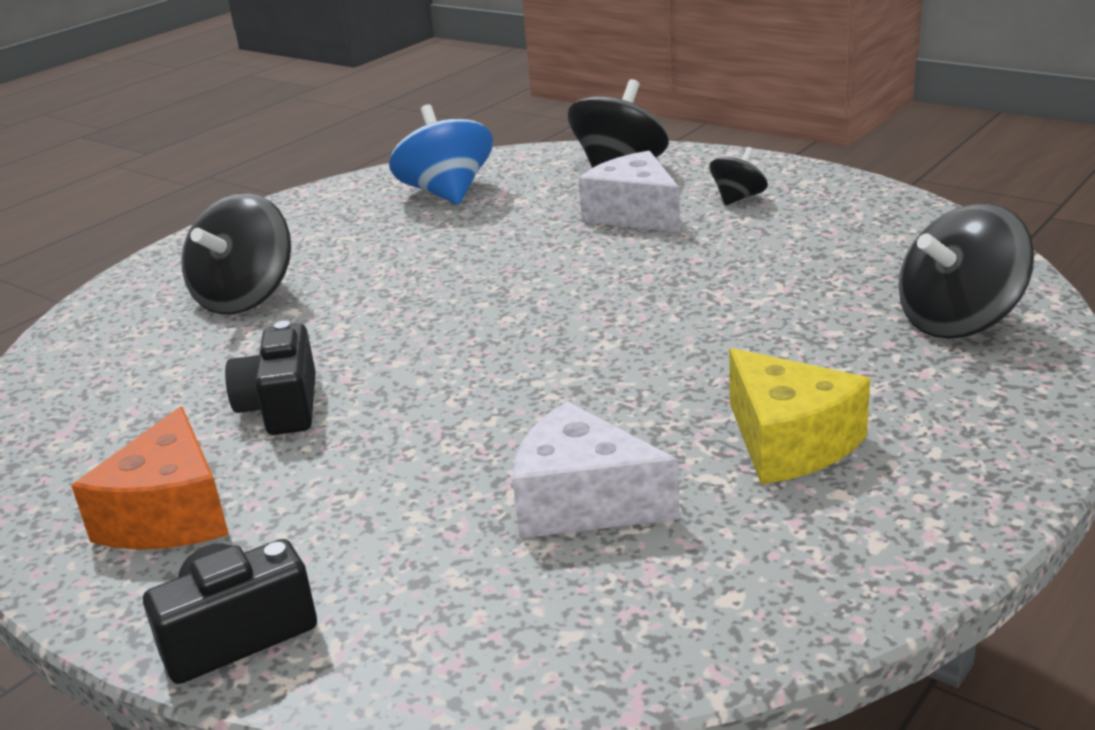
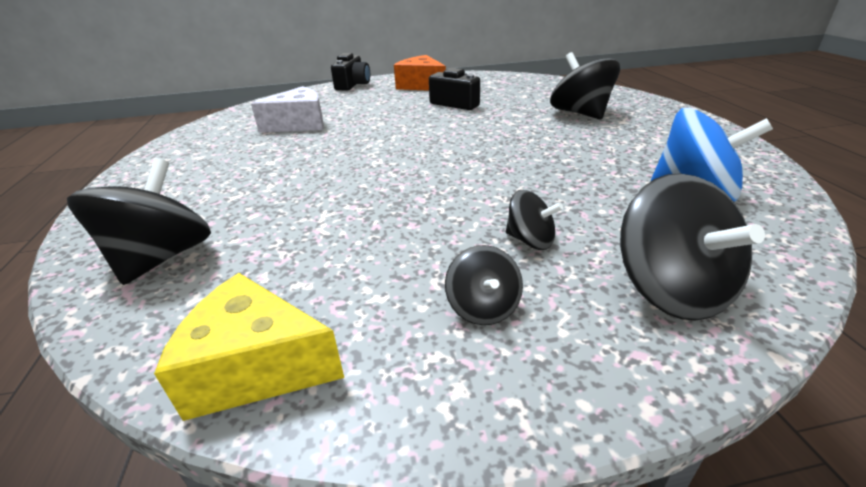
camera: 130 degrees right, 5 degrees up
(634, 214) = (530, 240): white cheese -> black spinning top
(789, 442) = (235, 162): yellow cheese -> yellow cheese (256, 367)

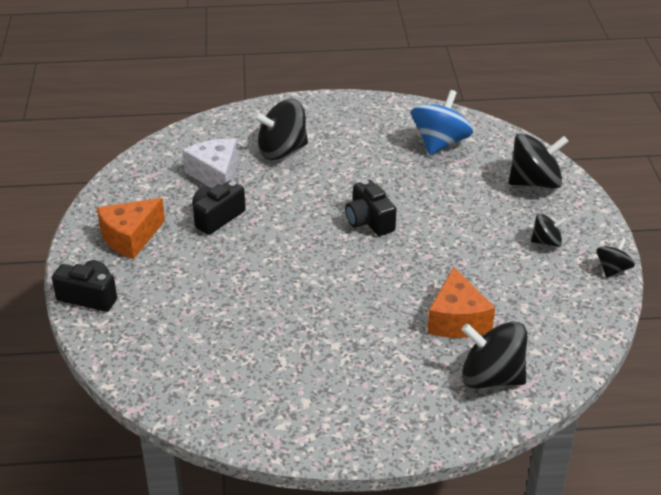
camera: 85 degrees left, 5 degrees up
(256, 367) = (587, 317): yellow cheese -> none
(288, 226) = (457, 320): none -> orange cheese
(299, 124) = (233, 334): white cheese -> white cheese (215, 175)
(479, 160) = (369, 221): none -> black camera
(530, 240) = (488, 216): black spinning top -> black spinning top (612, 269)

